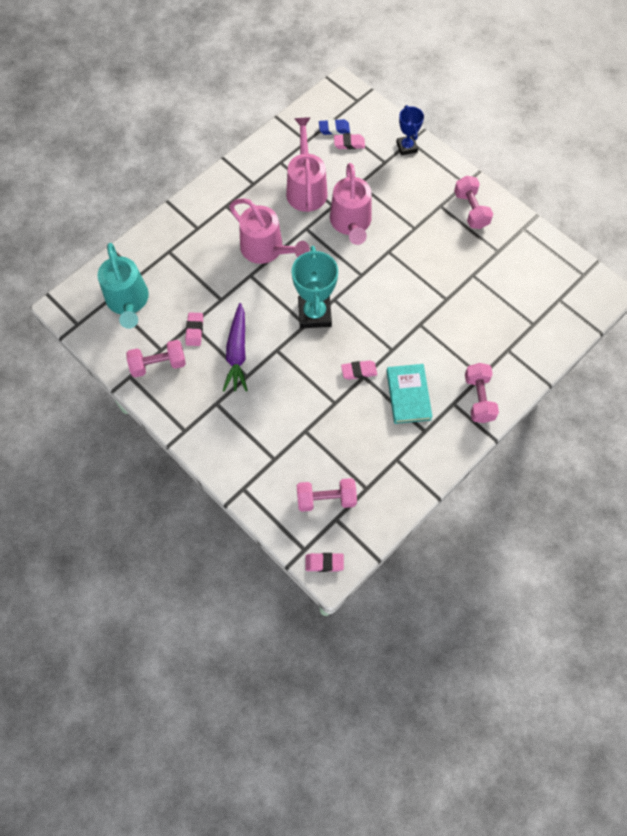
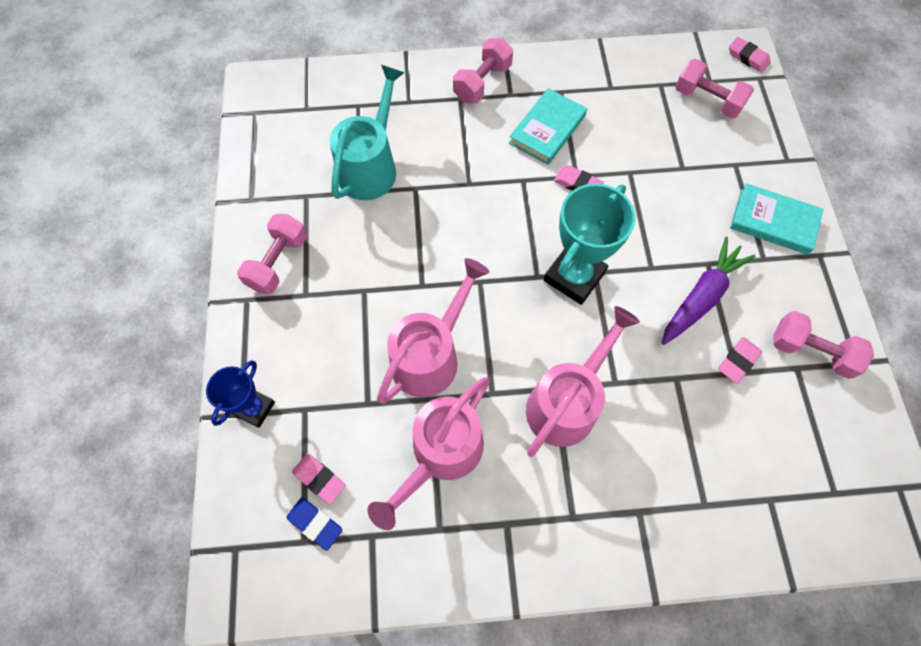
camera: 140 degrees left, 0 degrees up
(128, 302) = (808, 467): turquoise watering can -> turquoise watering can (371, 166)
(225, 433) = (773, 221): none -> turquoise book
(267, 250) = (567, 401): pink watering can -> pink watering can turned 45 degrees clockwise

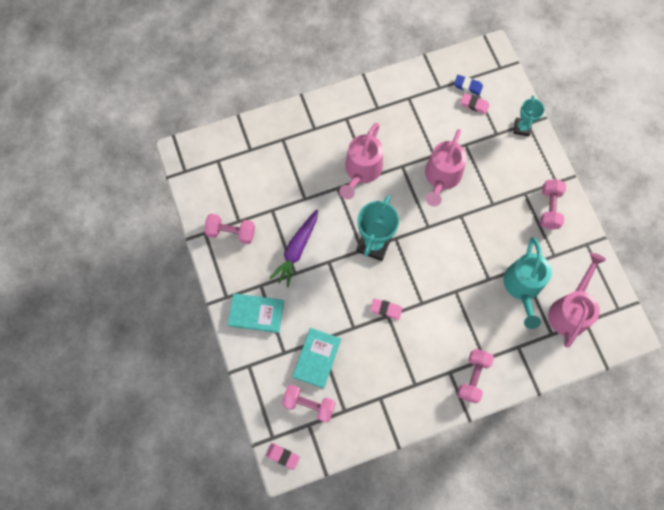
camera: 165 degrees right, 5 degrees up
(255, 408) = (522, 128): blue trophy -> turquoise trophy
(440, 455) = (419, 130): pink watering can -> pink watering can (570, 310)
(547, 129) = (416, 348): turquoise book -> turquoise book (317, 358)
(738, 361) = (272, 216): pink eraser -> none

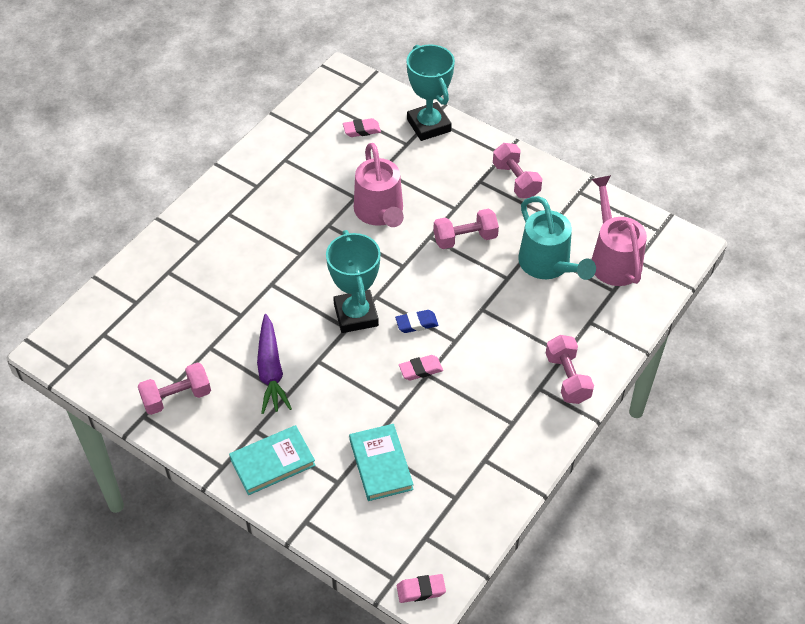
camera: 35 degrees left, 20 degrees down
(309, 404) = (409, 517): pink dumbbell -> pink dumbbell (465, 238)
(361, 171) = (286, 254): pink watering can -> none
(468, 86) = (341, 117): blue eraser -> blue eraser (416, 323)
(522, 128) = (429, 125): turquoise trophy -> turquoise trophy, size x1.67

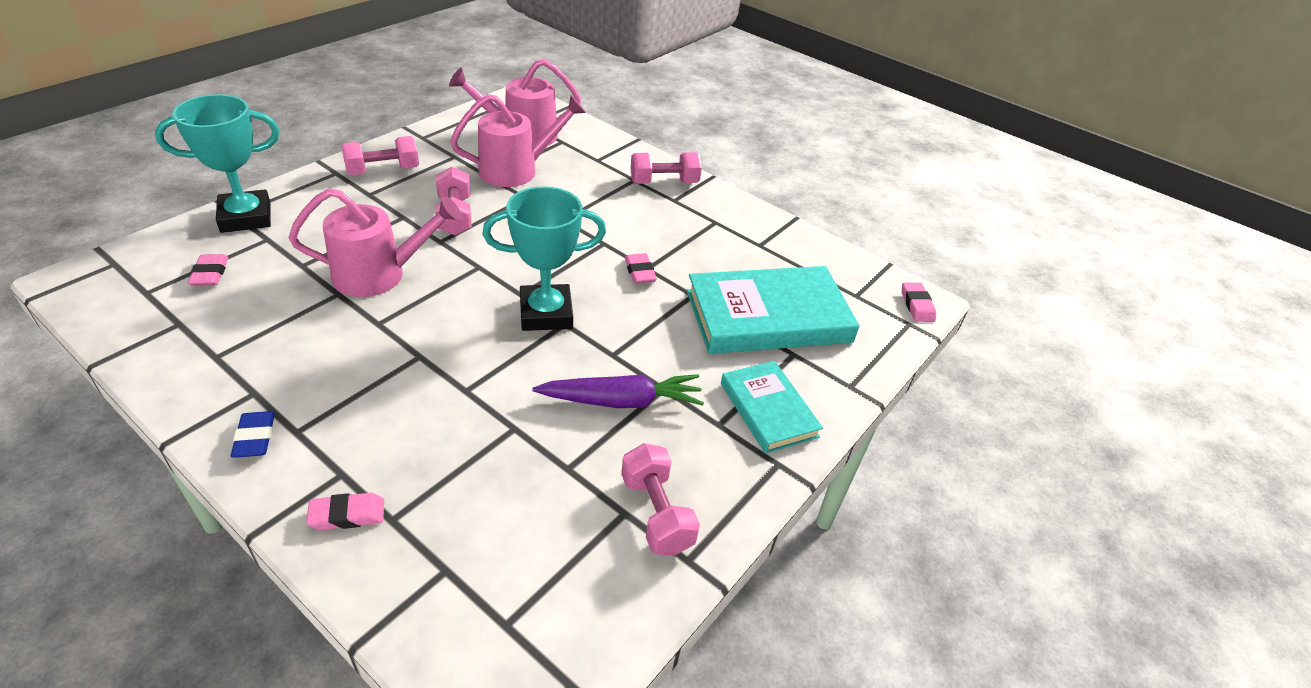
camera: 90 degrees left, 10 degrees down
(170, 252) = (347, 515): none -> pink eraser
(381, 464) = (768, 316): turquoise book -> turquoise book, size x1.73
(416, 323) = (572, 267): blue eraser -> blue eraser (255, 438)
(549, 265) = (517, 170): turquoise watering can -> pink watering can

